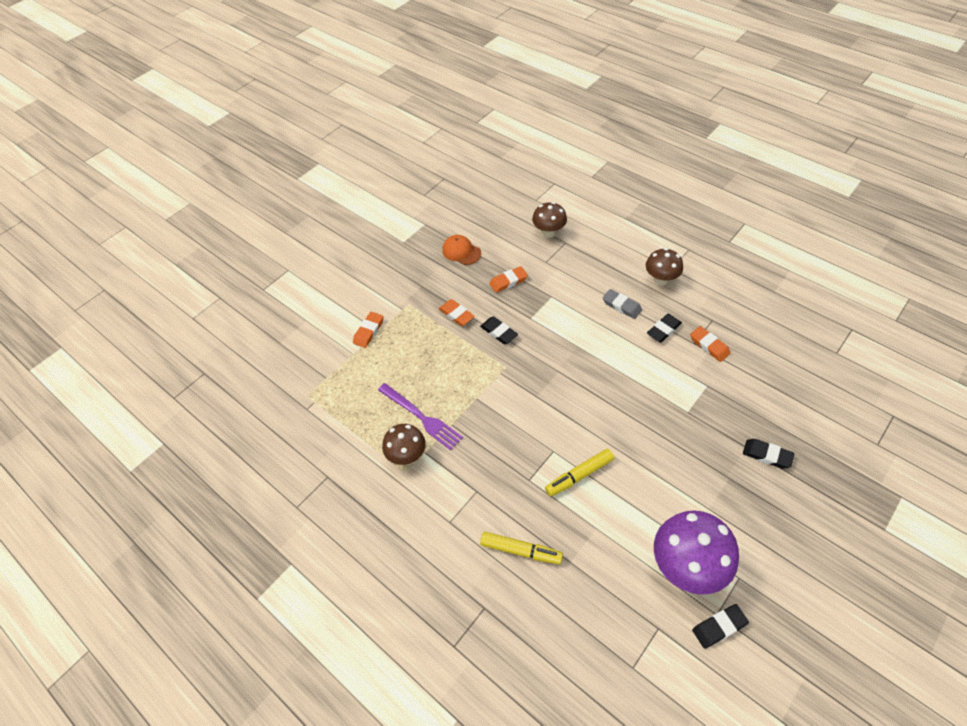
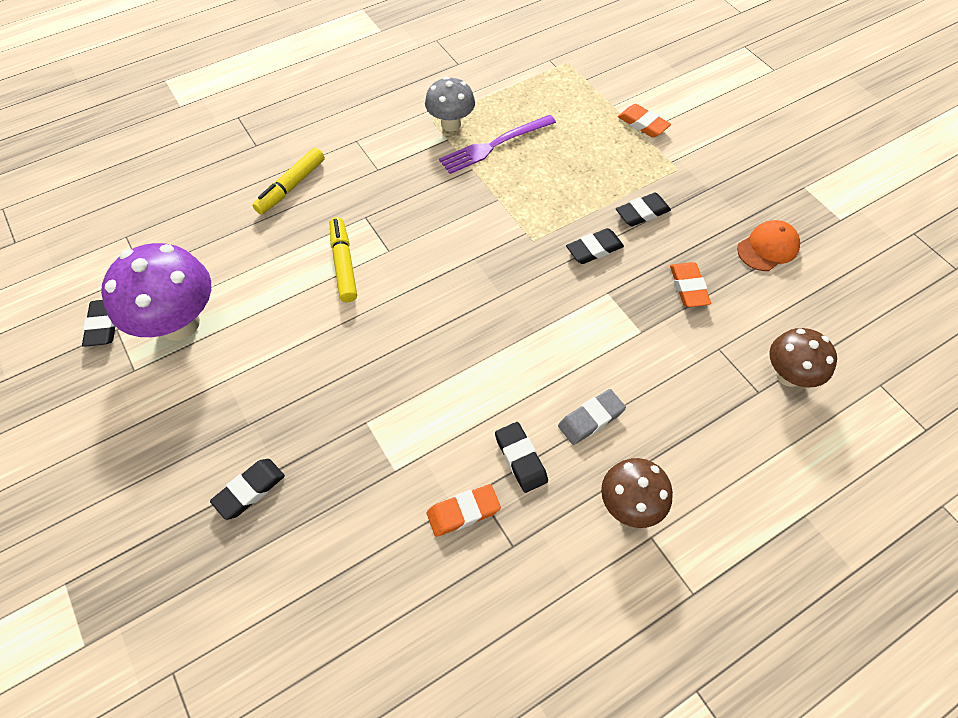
camera: 105 degrees right, 5 degrees up
(407, 455) = (451, 124): brown mushroom -> grey mushroom
(456, 314) = (642, 213): orange eraser -> black eraser

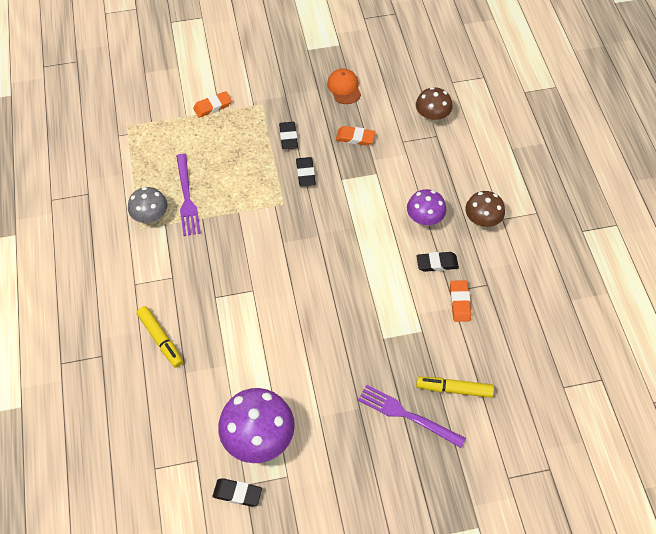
camera: 70 degrees left, 0 degrees up
(249, 490) = (407, 415): black eraser -> purple fork
(343, 264) = (253, 321): yellow marker -> yellow marker (454, 389)
(591, 419) = (424, 220): grey eraser -> purple mushroom

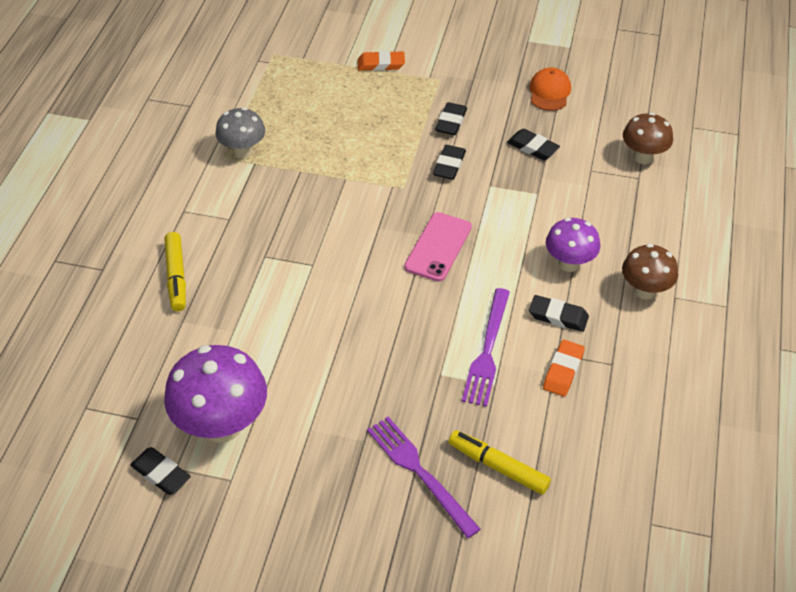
camera: 25 degrees right, 10 degrees down
(186, 197) = (295, 144): purple fork -> purple fork (487, 350)
(332, 242) = (438, 247): none -> pink phone
(355, 137) = (532, 147): orange eraser -> black eraser

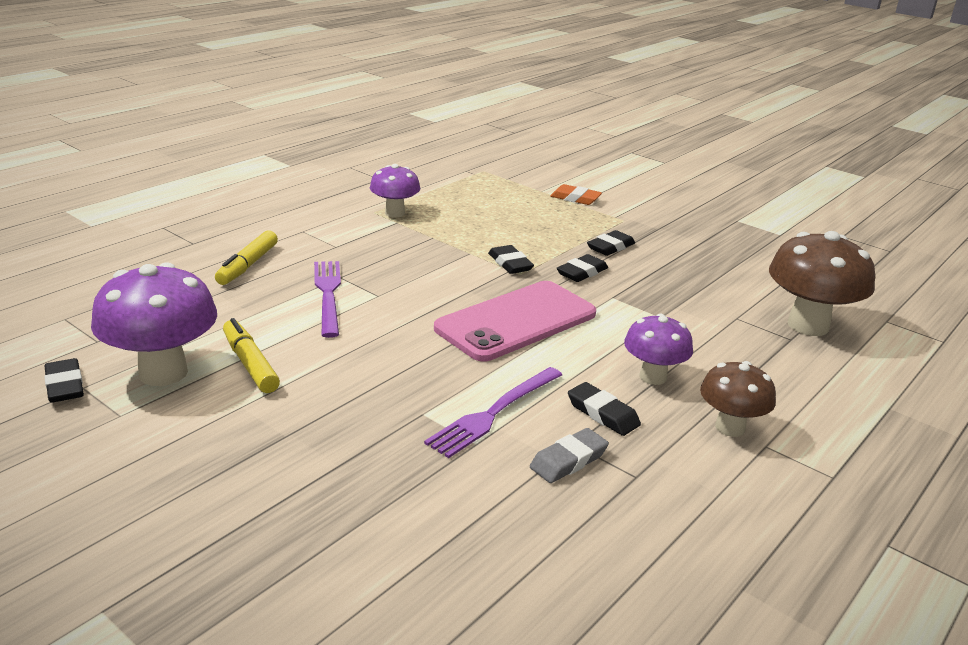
camera: 25 degrees right, 20 degrees down
(243, 151) = (394, 213): grey mushroom -> purple mushroom
(420, 472) = (315, 485): purple fork -> purple fork (328, 294)
(438, 247) = (516, 321): pink phone -> pink phone, size x1.61
(498, 467) = (410, 517): yellow marker -> yellow marker (250, 364)
(532, 147) = (683, 285): black eraser -> black eraser (510, 264)
(549, 92) = (733, 255): orange cap -> none
(563, 371) = (568, 460): orange eraser -> grey eraser
(643, 157) = (808, 325): brown mushroom -> brown mushroom, size x1.65

